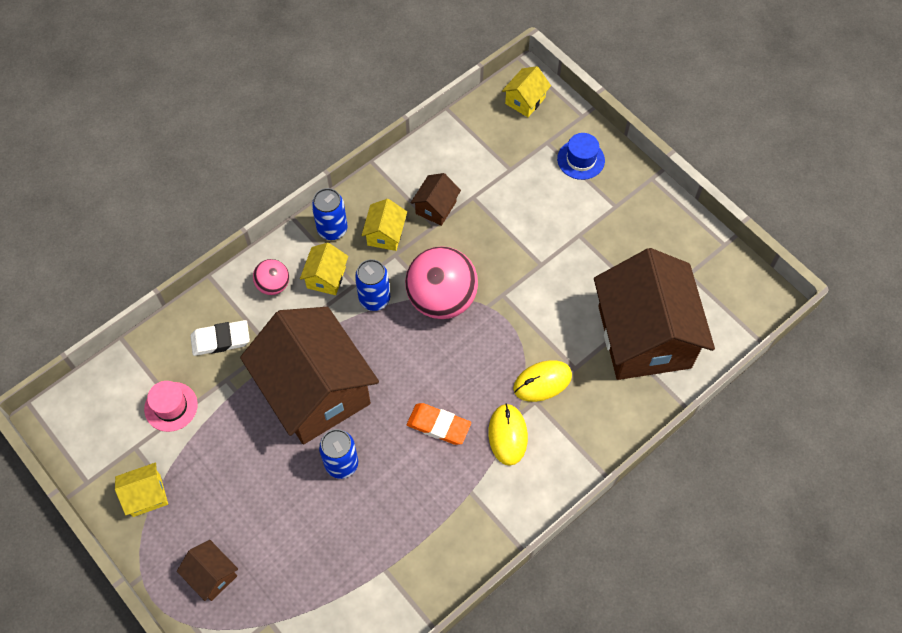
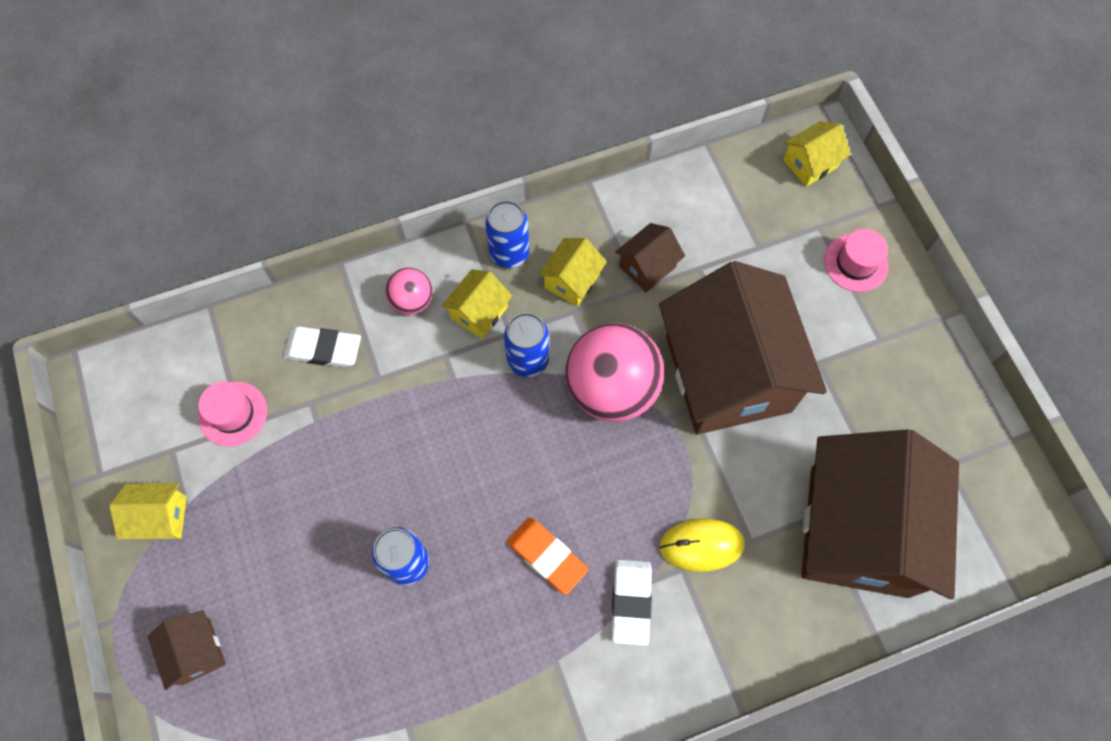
camera: 20 degrees right, 5 degrees up
(315, 391) = (411, 455): brown house -> brown house (728, 374)
(508, 435) = (631, 602): yellow mouse -> white eraser
(581, 159) = (855, 263): blue hat -> pink hat

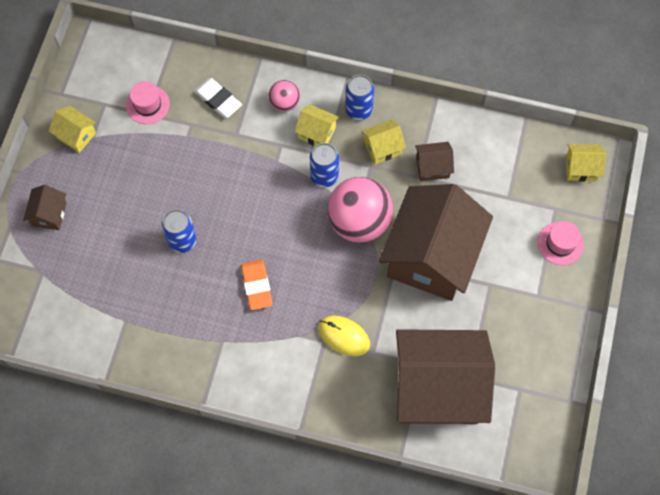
camera: 35 degrees right, 0 degrees up
(479, 312) = (317, 133): yellow house -> yellow house turned 45 degrees clockwise
(631, 602) = (283, 339): white eraser -> none
(858, 531) = (437, 388): brown house -> brown house turned 45 degrees clockwise

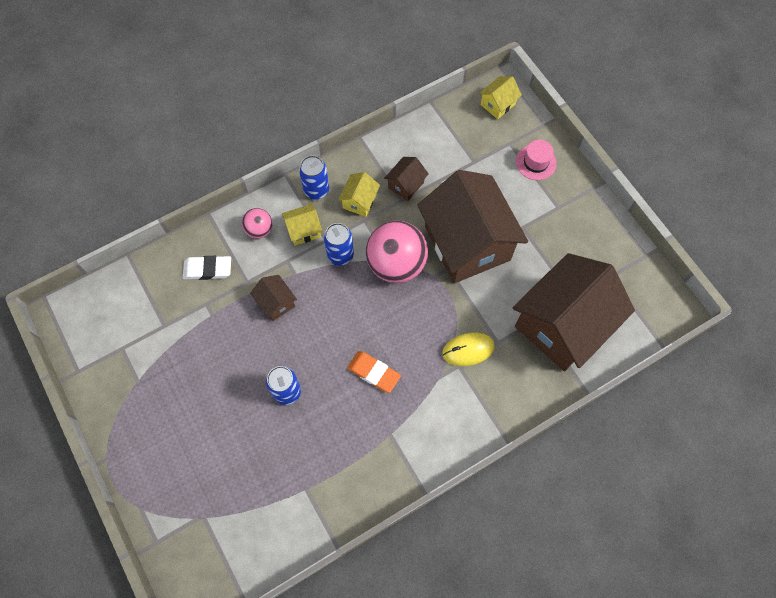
camera: 45 degrees left, 0 degrees up
(49, 214) = (163, 468): brown house -> brown house (276, 303)
(76, 135) = (123, 391): yellow house -> none
(147, 104) = (157, 319): pink hat -> none

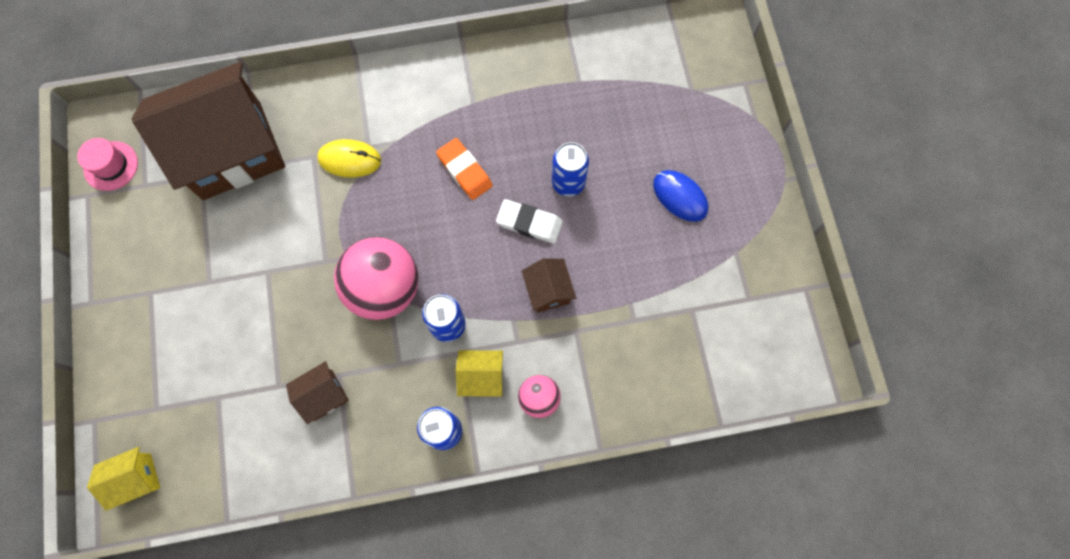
camera: 160 degrees left, 5 degrees up
(192, 412) = (680, 196): none -> blue mouse
(208, 269) = (621, 365): white eraser -> white eraser (529, 223)
(359, 201) = (394, 393): yellow house -> none
(467, 243) = (286, 285): brown house -> none
(536, 162) = (139, 366): pink hat -> pink hat (111, 166)

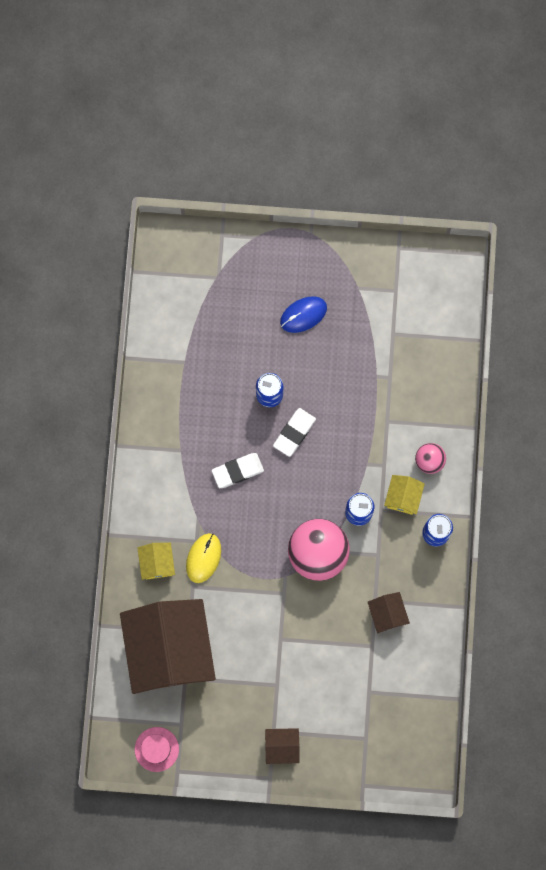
camera: 75 degrees left, 5 degrees up
(136, 478) = (413, 759): yellow house -> yellow house (157, 563)
(464, 171) = (237, 471): orange eraser -> white eraser
(548, 291) = (351, 433): brown house -> brown house (282, 746)

